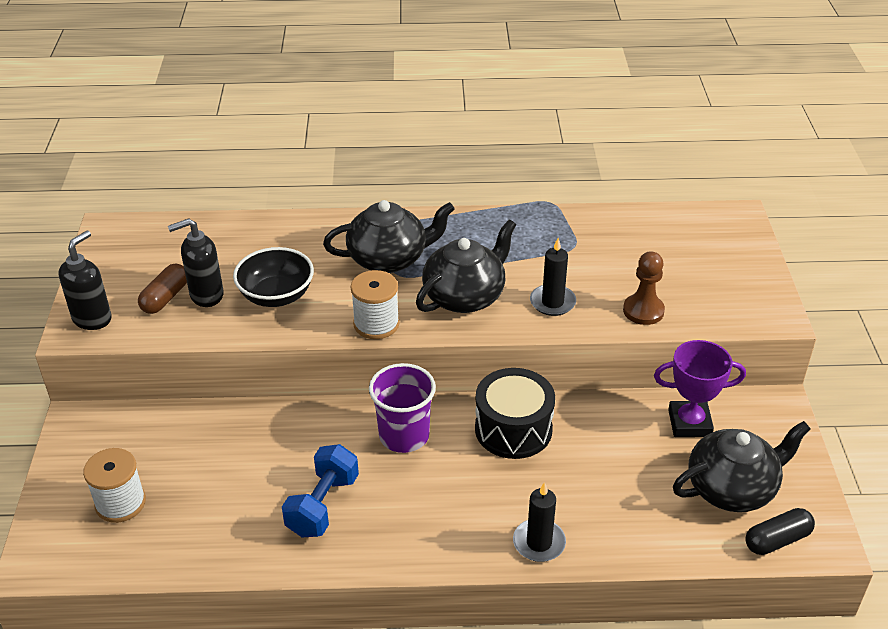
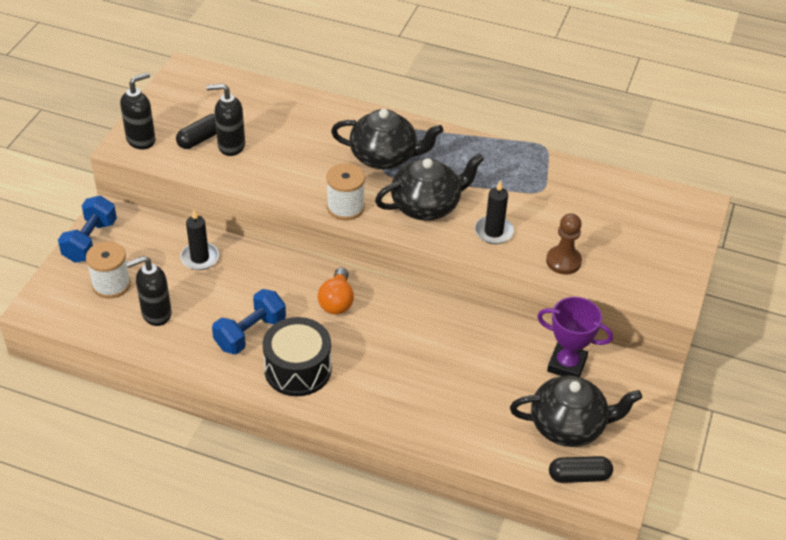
camera: 20 degrees right, 5 degrees up
(68, 459) = (90, 241): none -> blue dumbbell
(165, 298) = (200, 139): brown capsule -> black capsule
(195, 520) = (156, 314): none -> black soap dispenser
(276, 295) = (282, 162): black bowl -> none
(404, 435) = (337, 301): purple cup -> orange light bulb
(513, 429) = (423, 323): black drum -> black drum (298, 369)
(539, 543) = (393, 414): black candle -> black candle (200, 258)

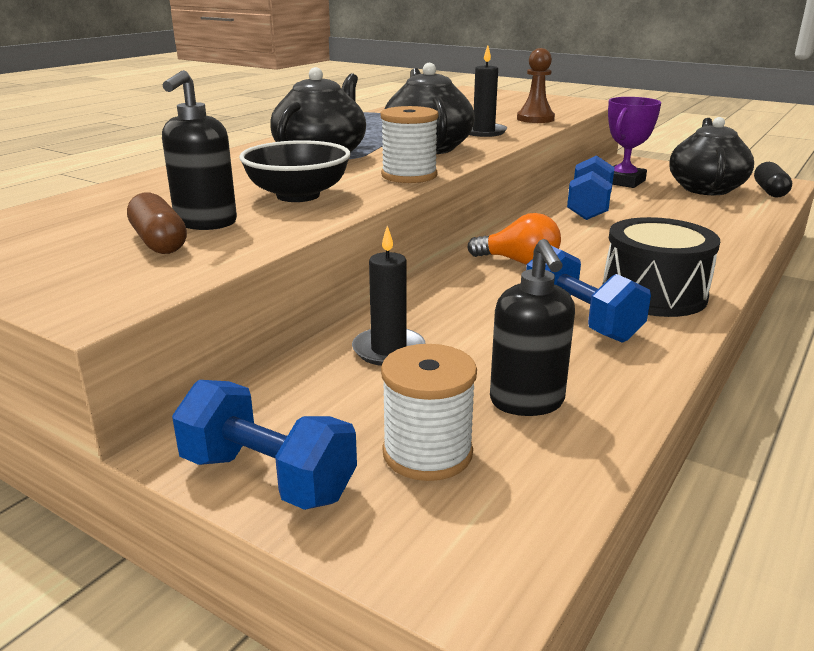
camera: 75 degrees left, 20 degrees down
(141, 140) = (94, 289): black soap dispenser -> none
(200, 139) = (159, 242): black capsule -> brown capsule
(288, 167) = (298, 195): none -> black bowl
(473, 339) = (589, 208): none -> blue dumbbell

